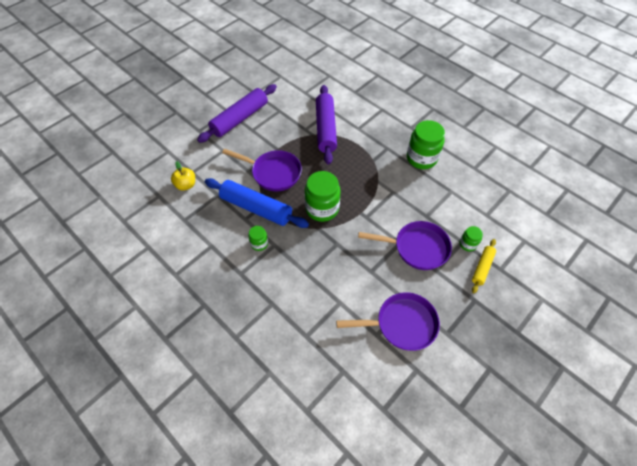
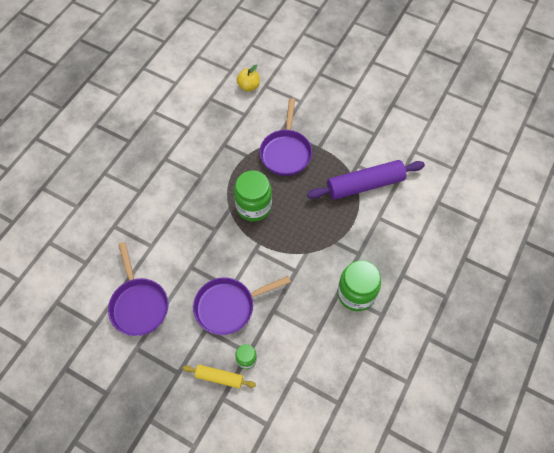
camera: 75 degrees right, 5 degrees up
(240, 118) = (349, 102): purple rolling pin -> none
(256, 208) = (238, 150): blue rolling pin -> none
(259, 243) = (199, 164): green jar -> none
(417, 248) = (228, 306): purple pan -> purple pan turned 75 degrees clockwise

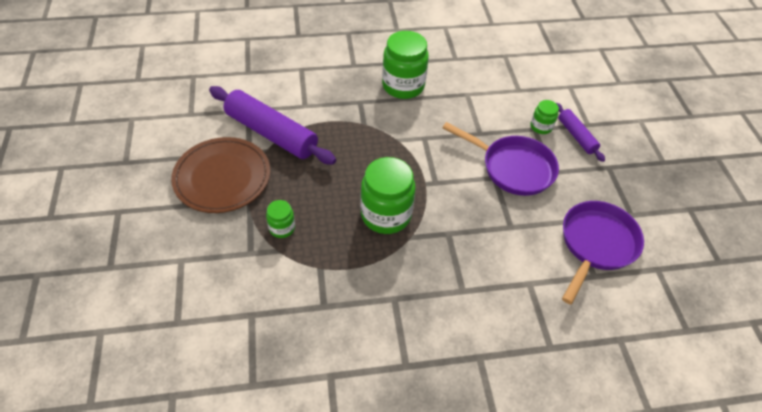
camera: 130 degrees left, 10 degrees down
(219, 377) = (576, 136): yellow rolling pin -> purple rolling pin
(248, 86) = (192, 345): yellow apple -> none
(286, 152) = (282, 228): purple pan -> green jar
(345, 143) = (222, 177): none -> brown plate

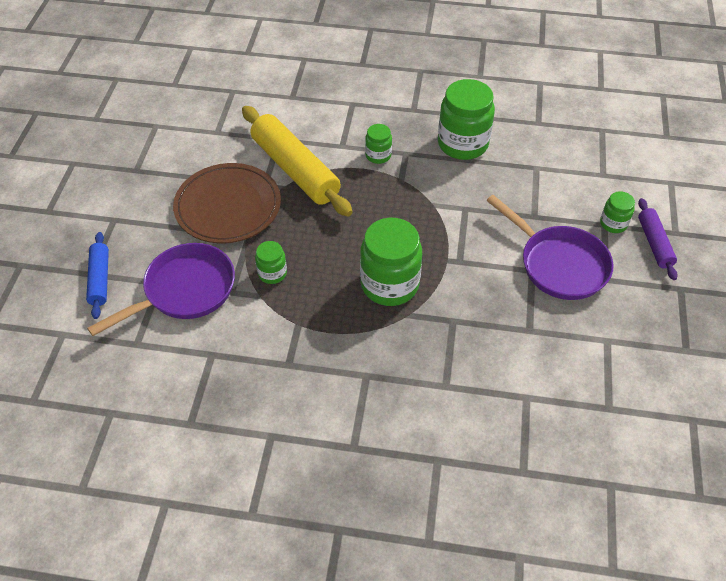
camera: 20 degrees right, 0 degrees up
(122, 270) = (100, 279): none -> blue rolling pin
(271, 133) = (295, 169): purple rolling pin -> yellow rolling pin
(338, 108) = (378, 155): none -> green jar
(596, 244) = (626, 374): purple pan -> purple pan (185, 290)

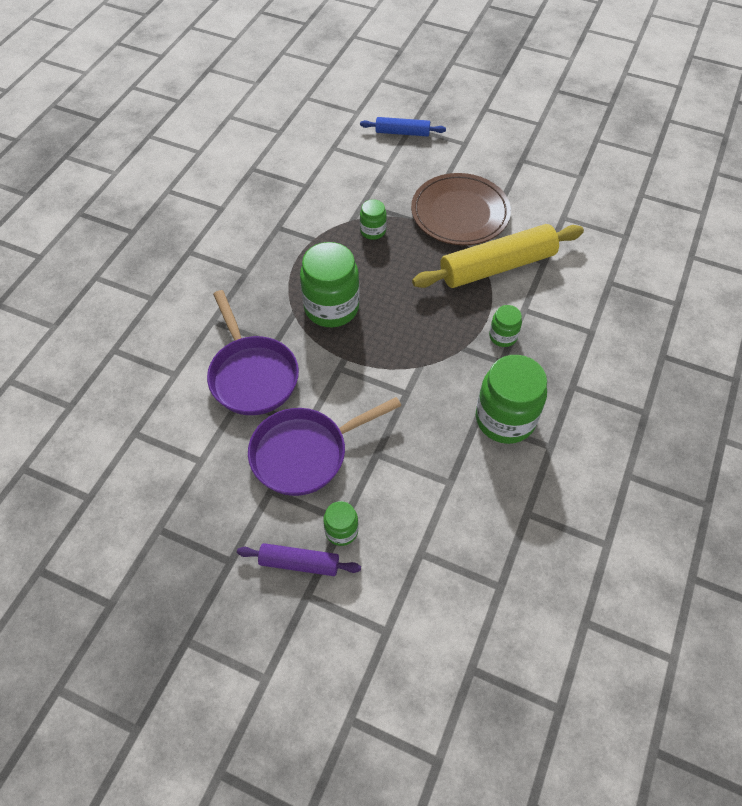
camera: 105 degrees right, 5 degrees up
(185, 290) = (374, 177): purple pan -> purple pan (252, 375)

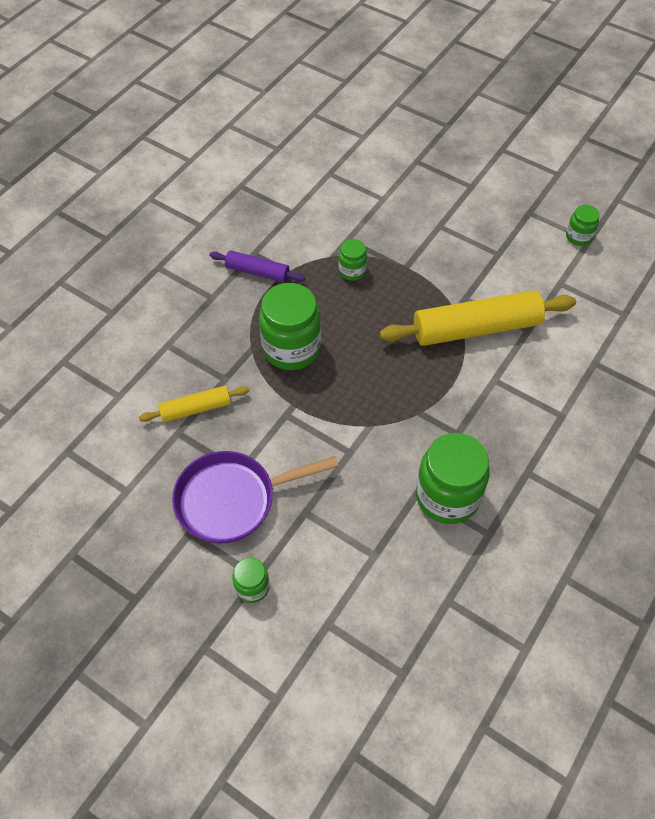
camera: 10 degrees right, 0 degrees up
(252, 375) = (196, 409): purple pan -> yellow rolling pin
(299, 563) = (203, 613): purple rolling pin -> purple rolling pin (257, 272)
(402, 133) = (406, 166): blue rolling pin -> none
(460, 213) = (449, 263): brown plate -> none
(503, 336) = (465, 406): green jar -> green jar (578, 237)

